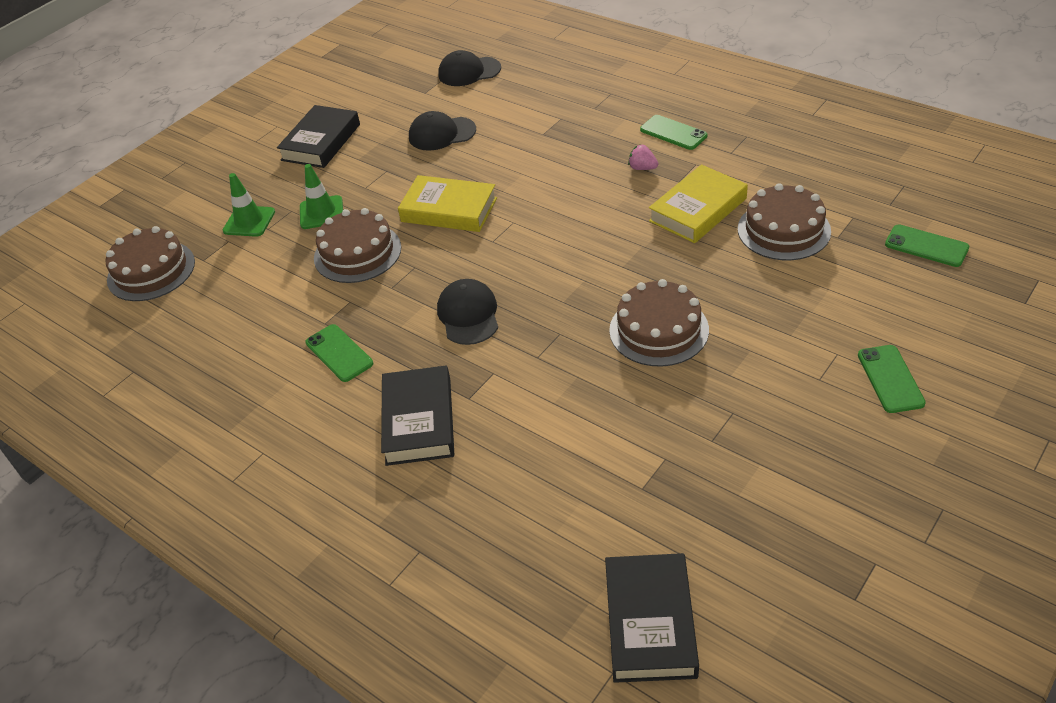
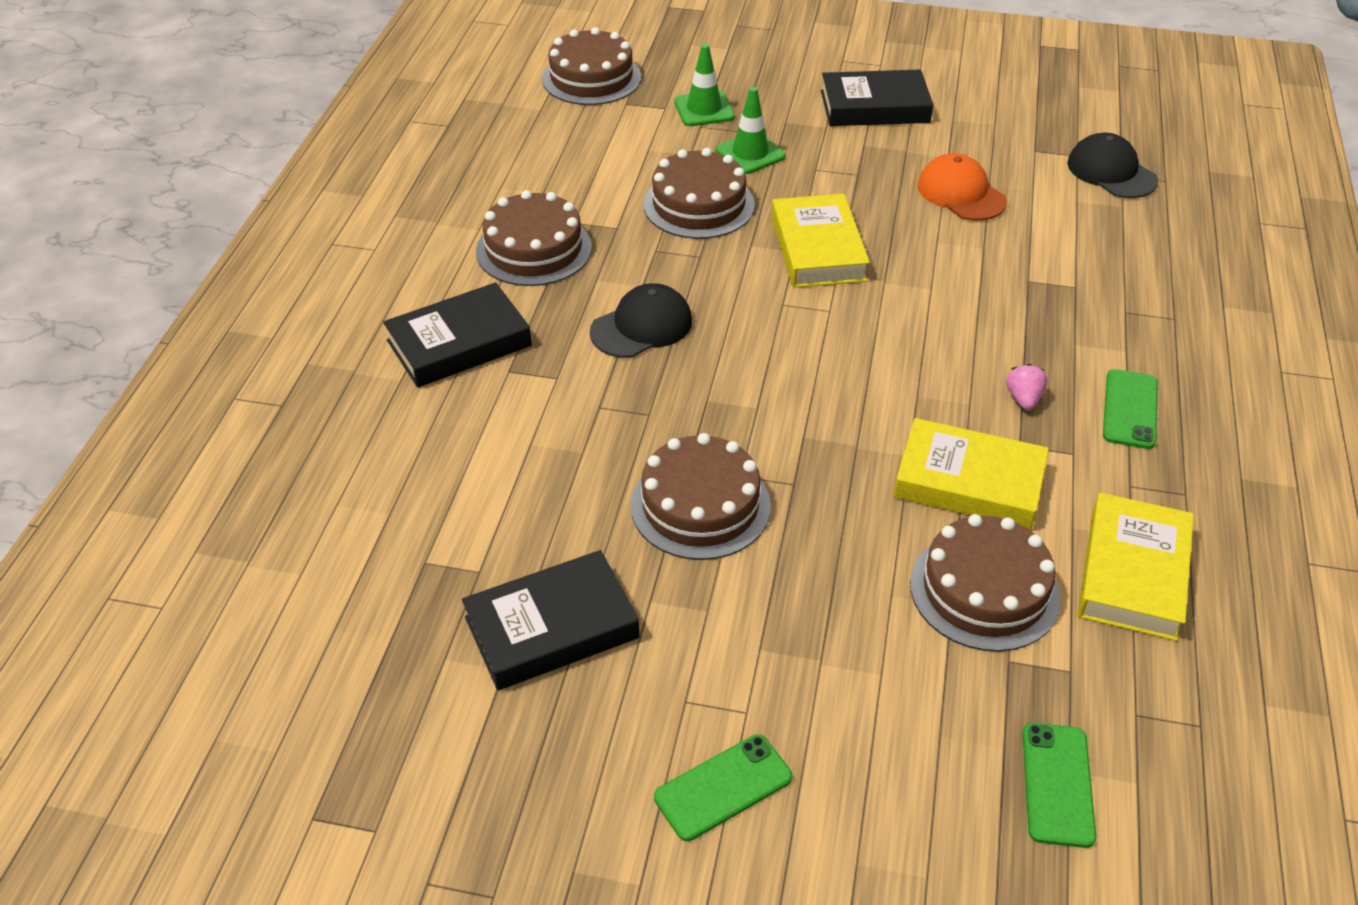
camera: 60 degrees right, 0 degrees up
(339, 353) = (534, 249): green phone -> brown cake
(442, 134) = (961, 193): black cap -> orange cap
(650, 622) = (233, 622): black book -> black book (552, 628)
(794, 173) = (1132, 573): none -> yellow book

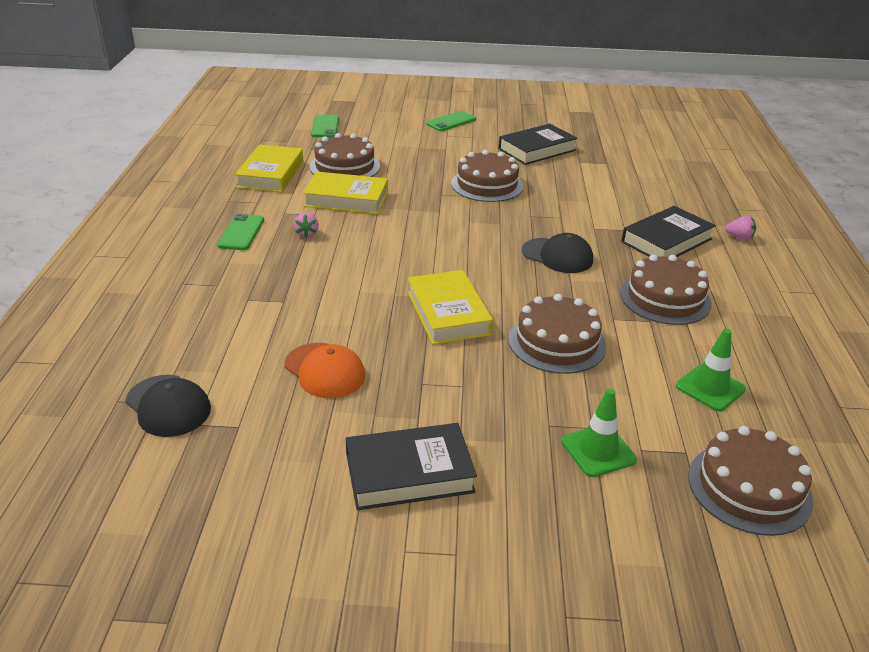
camera: 170 degrees right, 10 degrees down
(340, 341) = (739, 237): none -> pink strawberry
(641, 326) = (557, 256): black cap -> black cap turned 105 degrees counterclockwise
(750, 153) = (529, 398): green traffic cone -> green traffic cone (710, 388)

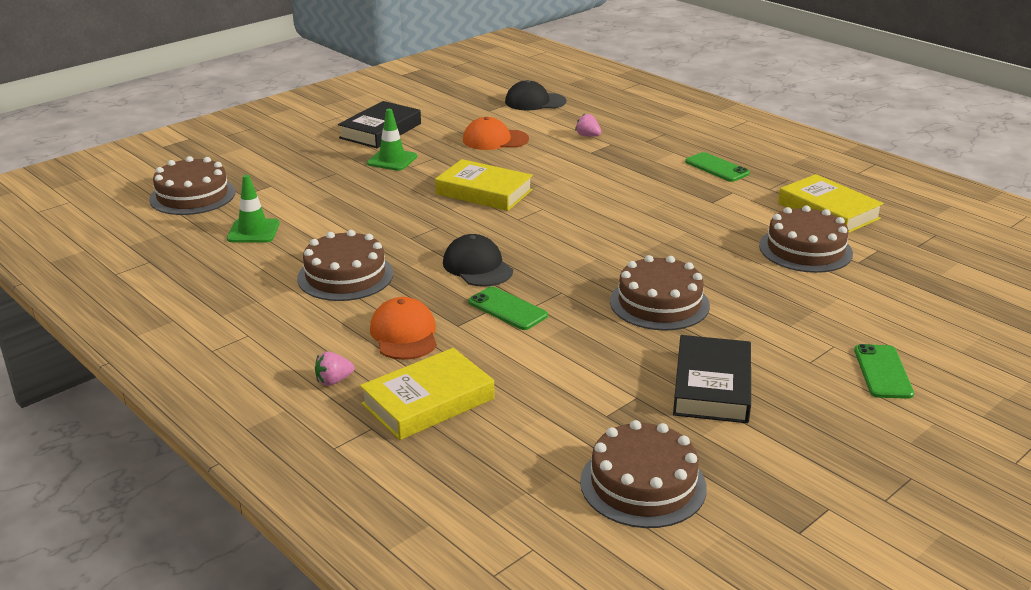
camera: 135 degrees right, 5 degrees down
(307, 234) = (679, 188): pink strawberry -> pink strawberry (588, 136)
(325, 126) = (946, 280): green phone -> green phone (507, 309)
(346, 199) = (724, 224): yellow book -> yellow book (428, 401)
(557, 256) = (477, 267): black cap -> black cap turned 75 degrees clockwise
(557, 342) = (387, 209): brown cake -> brown cake (643, 484)
(598, 451) = (295, 175): green traffic cone -> green traffic cone (392, 160)
(666, 240) = (404, 334): black book -> orange cap

